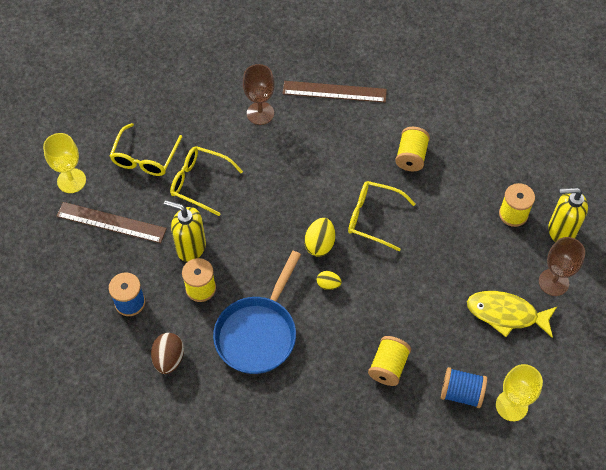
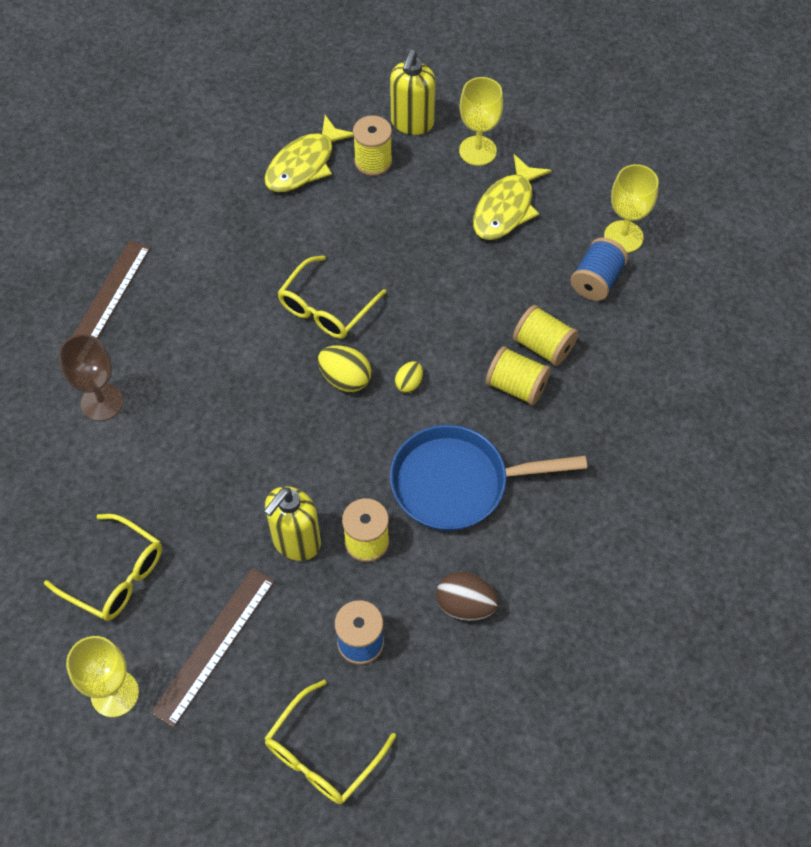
camera: 75 degrees left, 0 degrees up
(200, 182) = (190, 507): yellow glasses -> yellow glasses (322, 754)
(258, 333) = (457, 483): blue pan -> blue pan turned 135 degrees clockwise
(411, 157) = (249, 242): yellow spool -> yellow spool (516, 386)
(492, 171) = (304, 164): none -> yellow fish
(553, 282) = (477, 151): brown goblet -> yellow goblet

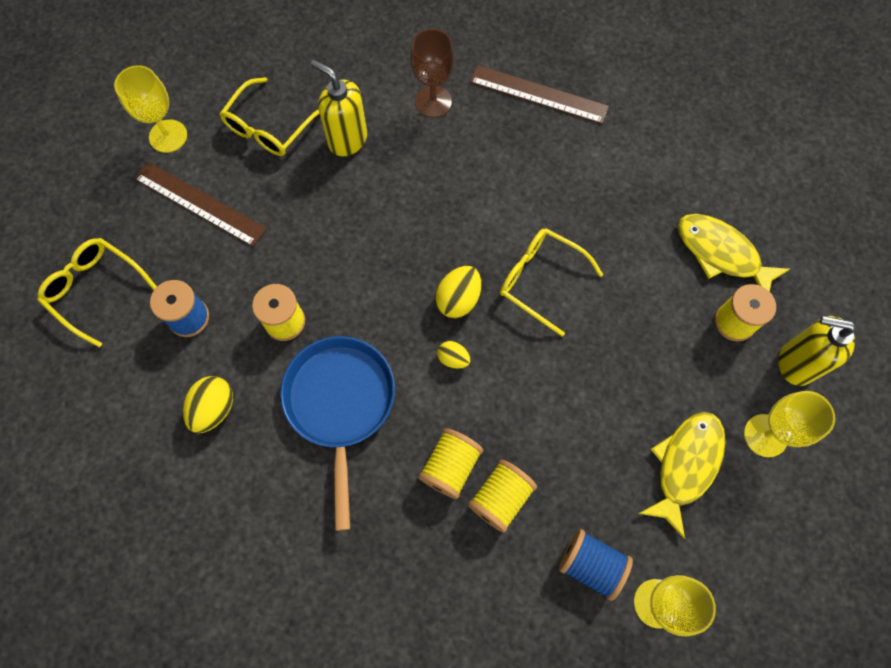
camera: 90 degrees right, 10 degrees up
(296, 541) = (289, 262): yellow soap dispenser -> yellow soap dispenser (347, 139)
(465, 605) = (214, 409): brown egg -> yellow egg
(506, 208) = (685, 465): yellow fish -> yellow fish turned 90 degrees clockwise

